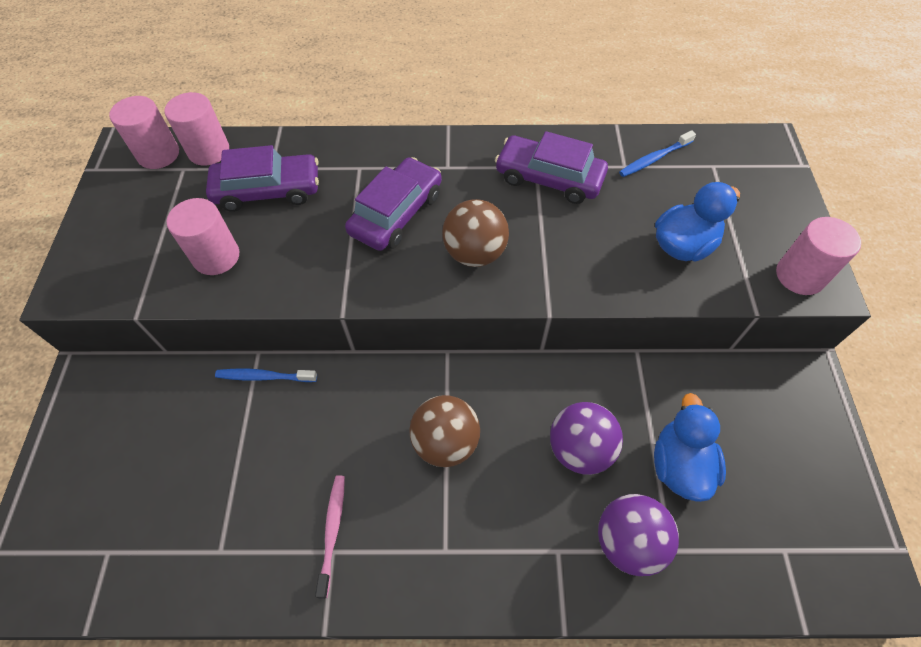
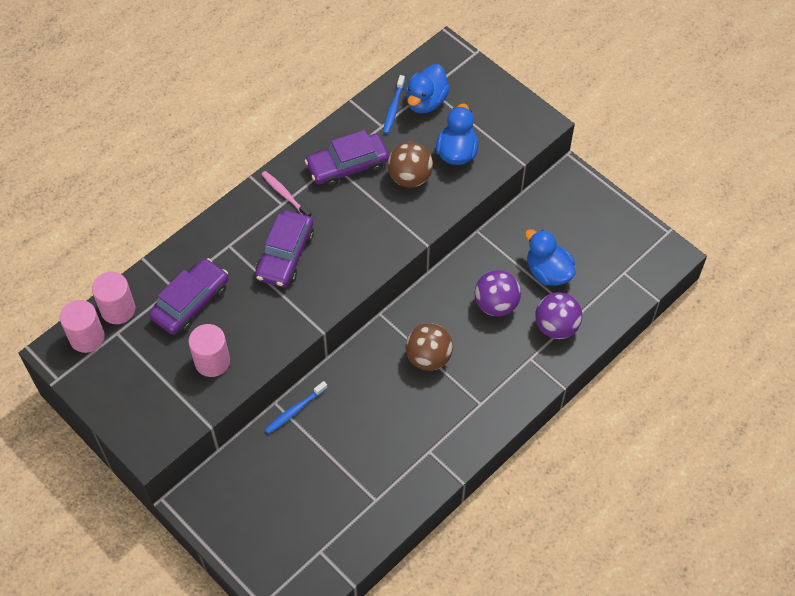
camera: 45 degrees left, 0 degrees up
(332, 531) = (419, 443): pink toothbrush -> pink toothbrush (285, 195)
(396, 213) = (285, 255): purple car -> purple car turned 150 degrees counterclockwise
(475, 253) = (354, 243): brown ball -> brown ball (410, 178)
(697, 175) = (426, 102): none -> blue duck
(800, 276) = (526, 126): pink cylinder -> none

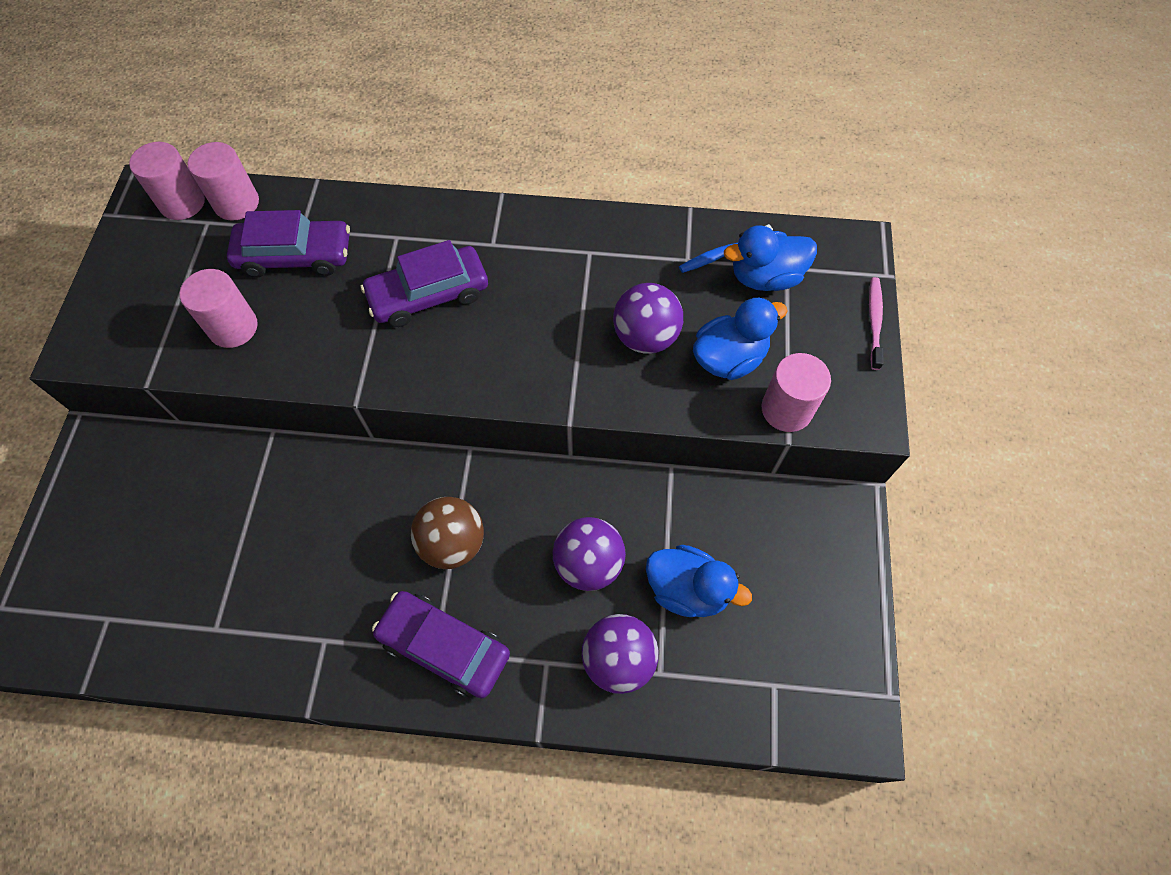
camera: 50 degrees right, 5 degrees up
(285, 195) = (507, 239): pink toothbrush -> pink toothbrush (874, 322)
(295, 410) = (276, 457): blue toothbrush -> none
(347, 166) = (601, 267): purple car -> purple car (444, 647)
(410, 178) = (645, 337): brown ball -> purple ball
(506, 151) = (786, 409): none -> pink cylinder
(548, 272) = (688, 589): blue duck -> blue duck turned 105 degrees clockwise

